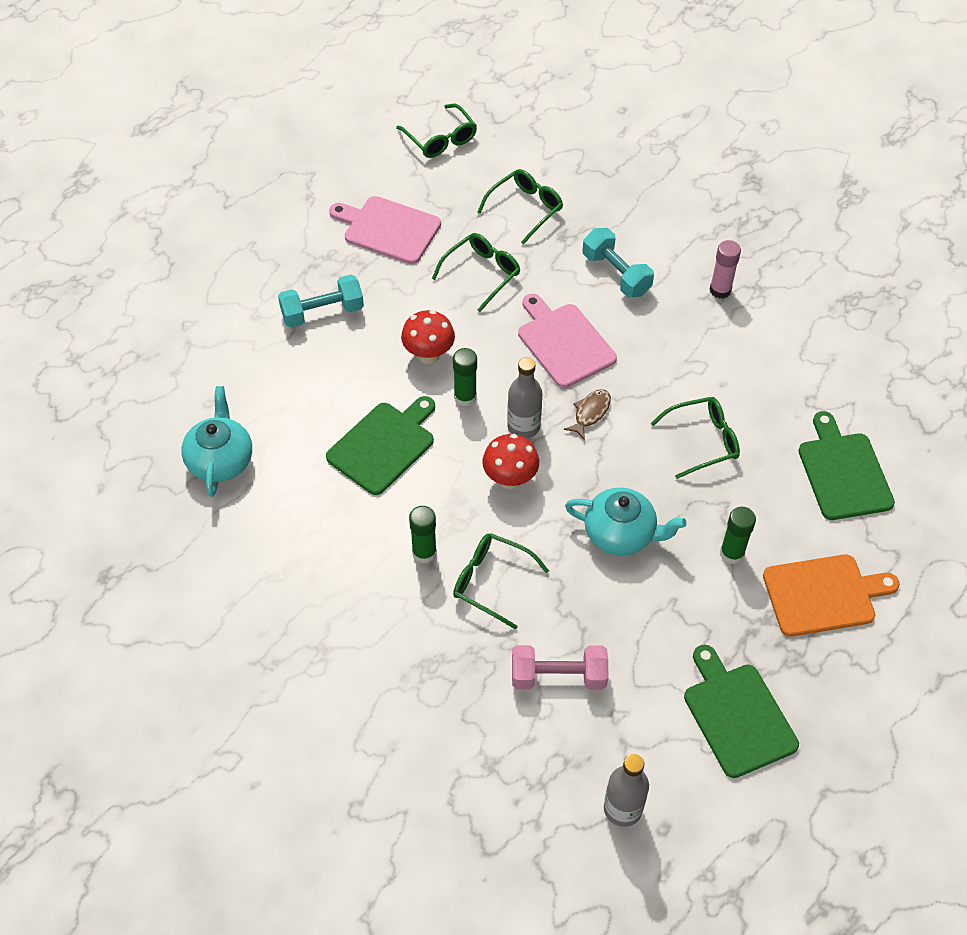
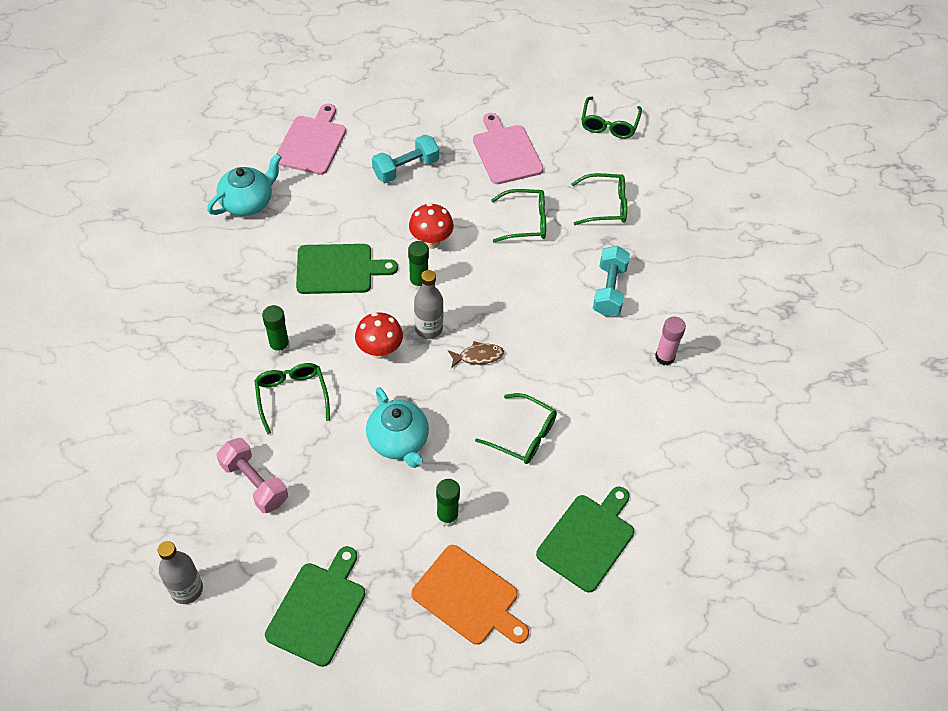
camera: 45 degrees right, 0 degrees up
(322, 312) = (406, 168): turquoise dumbbell -> turquoise dumbbell turned 60 degrees counterclockwise
(564, 343) = (519, 302): pink cutting board -> pink cutting board (312, 143)

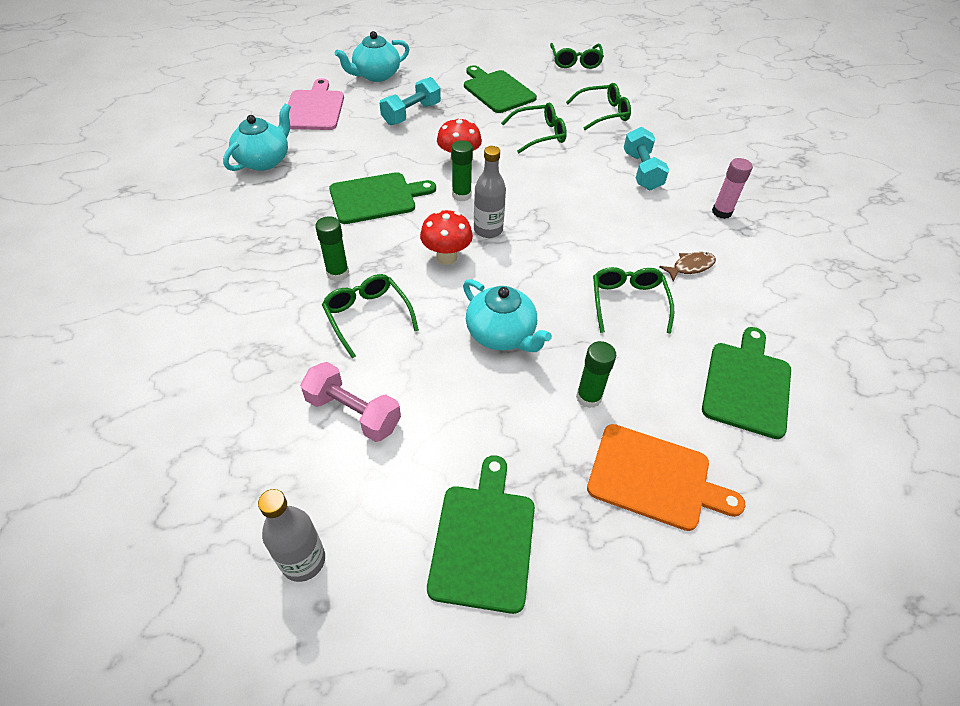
camera: 15 degrees left, 5 degrees down
(387, 107) = (376, 75): none -> turquoise teapot
(478, 356) = (548, 244): brown fish -> brown fish (690, 267)
(506, 152) = (497, 90): pink cutting board -> green cutting board
(523, 435) = (628, 302): green glasses -> green glasses turned 105 degrees counterclockwise

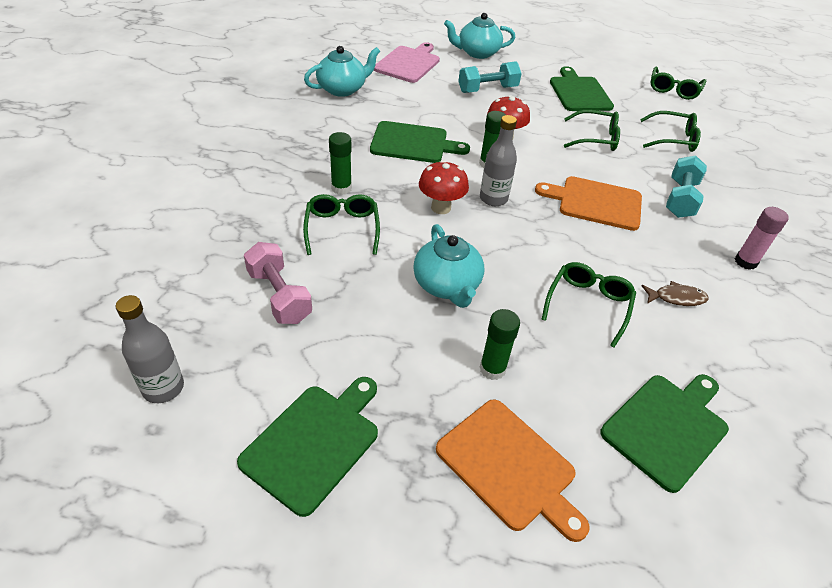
camera: 25 degrees right, 5 degrees down
(577, 200) = (596, 203): none -> orange cutting board

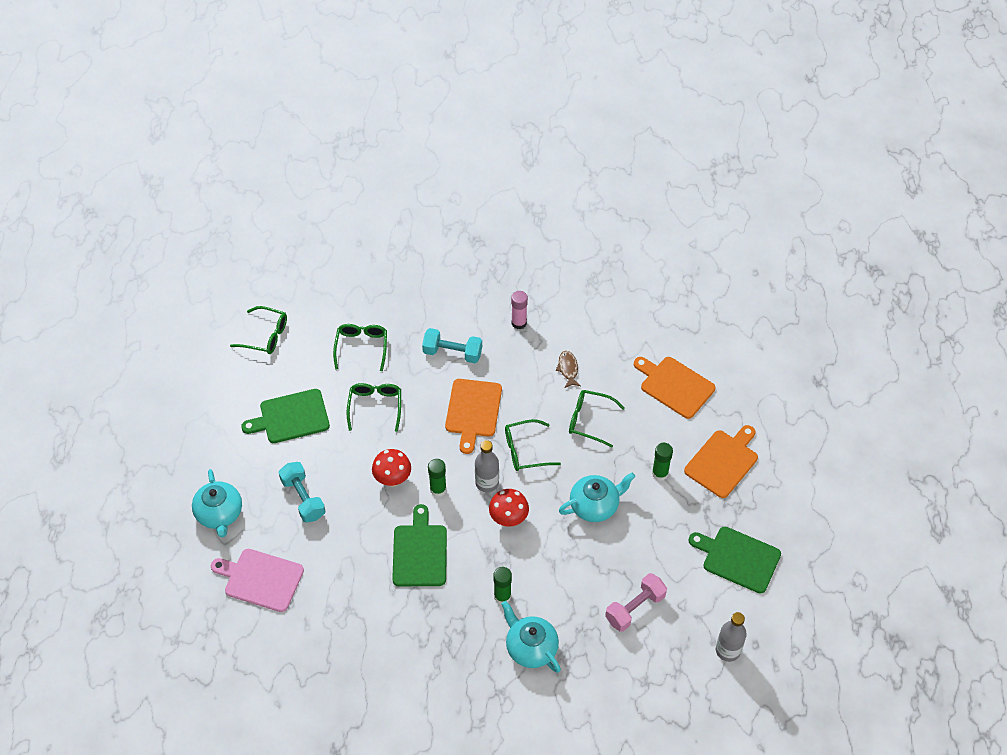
camera: 95 degrees left, 10 degrees up
(342, 89) = (333, 632): turquoise teapot -> turquoise teapot (530, 647)
(342, 228) = (553, 584): green glasses -> green glasses (525, 450)
(667, 427) = (675, 386): green cutting board -> orange cutting board

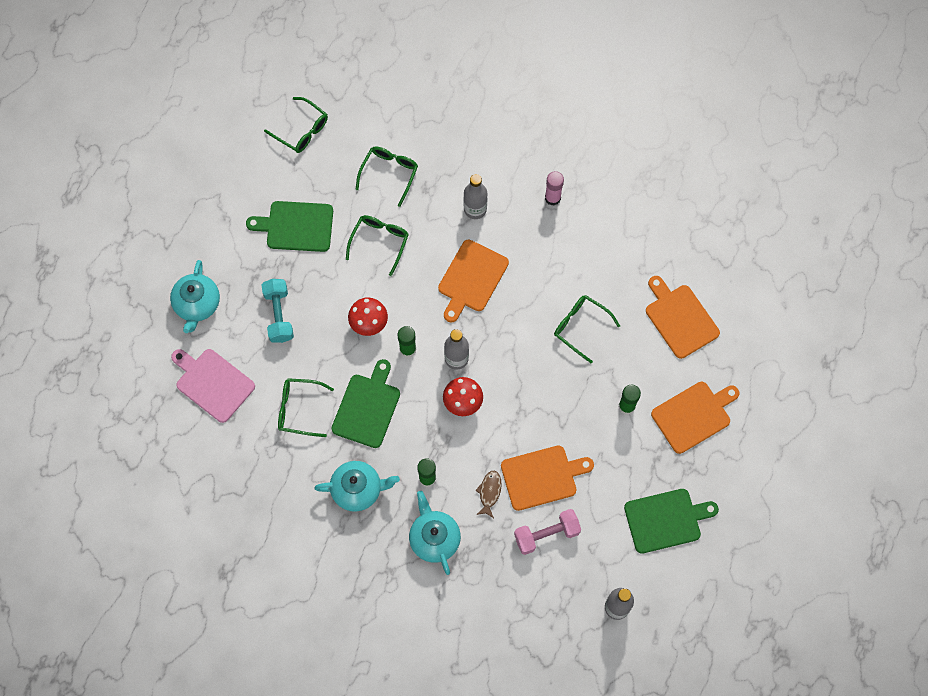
camera: 20 degrees right, 15 degrees up
(452, 353) = (475, 209): turquoise dumbbell -> grey bottle
(525, 450) = (506, 338): green glasses -> green glasses (299, 409)
(568, 369) = (581, 264): brown fish -> brown fish (489, 492)
(595, 505) = (550, 418): turquoise teapot -> turquoise teapot (358, 489)
(609, 559) = (542, 477): none -> orange cutting board
(738, 558) = (666, 520): green cutting board -> green cutting board turned 120 degrees clockwise

